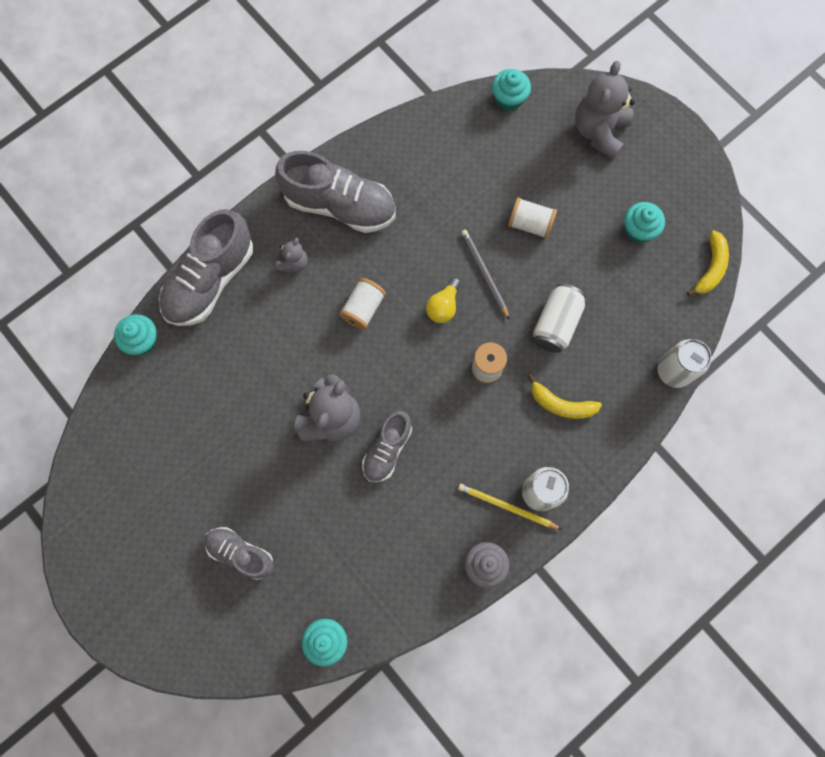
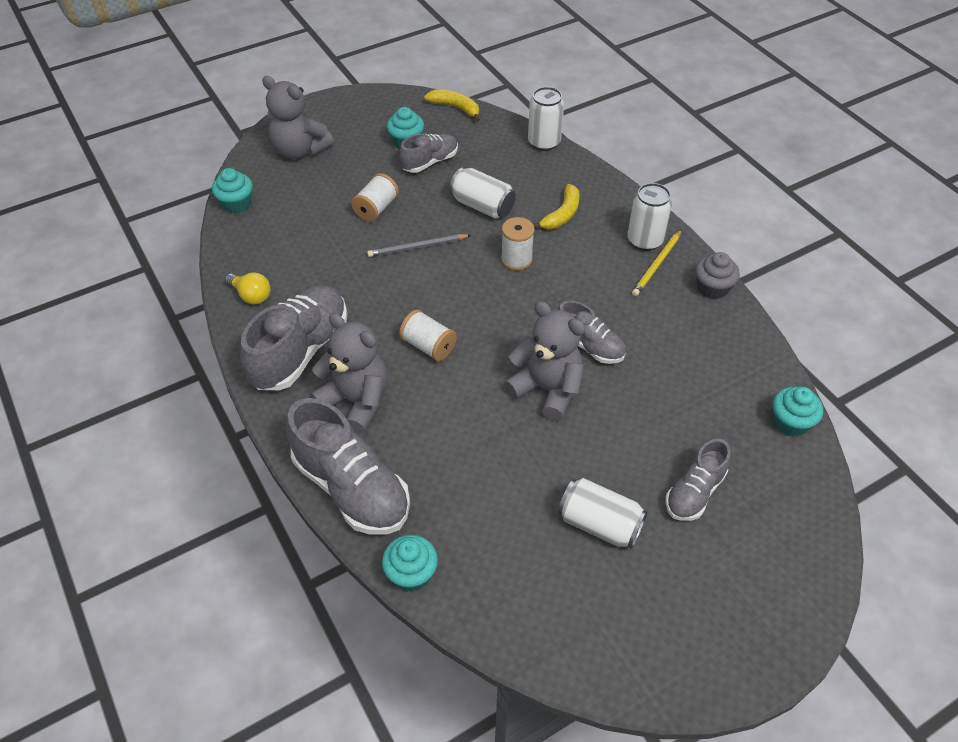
camera: 80 degrees left, 25 degrees down
(201, 476) = (599, 524): none -> white can
(294, 263) = (356, 401): grey teddy bear -> grey teddy bear, size x1.95
(443, 306) = (443, 282): yellow light bulb -> yellow light bulb (251, 295)
(612, 259) = (430, 162): none -> grey shoe

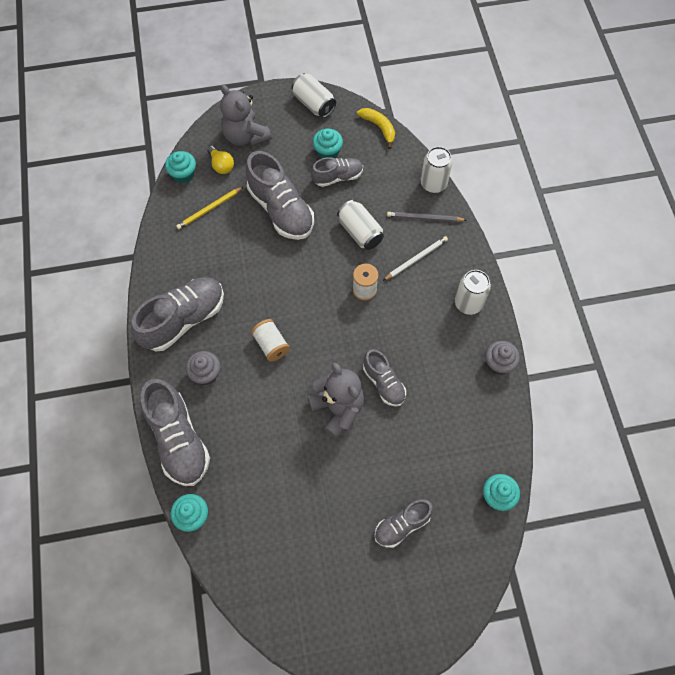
camera: 20 degrees right, 15 degrees up
(251, 295) = (166, 261): yellow light bulb -> yellow light bulb (221, 165)
(356, 401) = (206, 373): grey teddy bear -> grey cupcake
(376, 208) = (281, 210): white spool -> grey shoe
(417, 247) = (297, 255): grey pencil -> grey pencil (424, 218)
(562, 214) = (416, 259): yellow banana -> white pencil
(599, 524) = (327, 525): white can -> white can (313, 104)
(657, 265) = (467, 328): yellow pencil -> yellow pencil (209, 209)

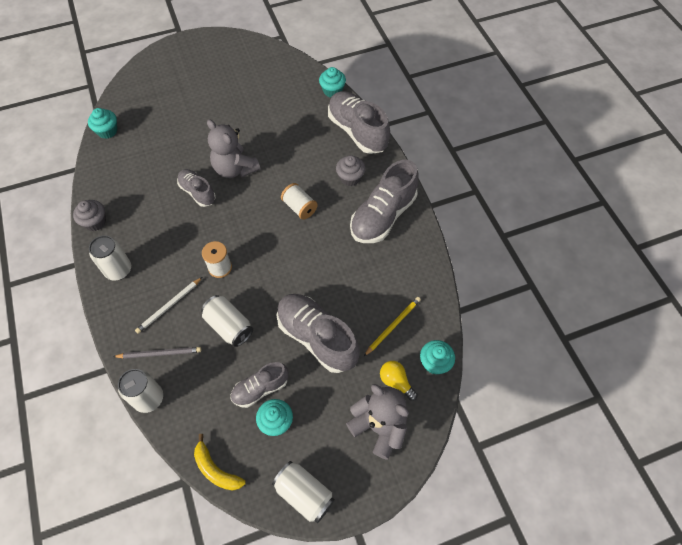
camera: 170 degrees right, 5 degrees down
(402, 525) = (180, 105): grey shoe -> none

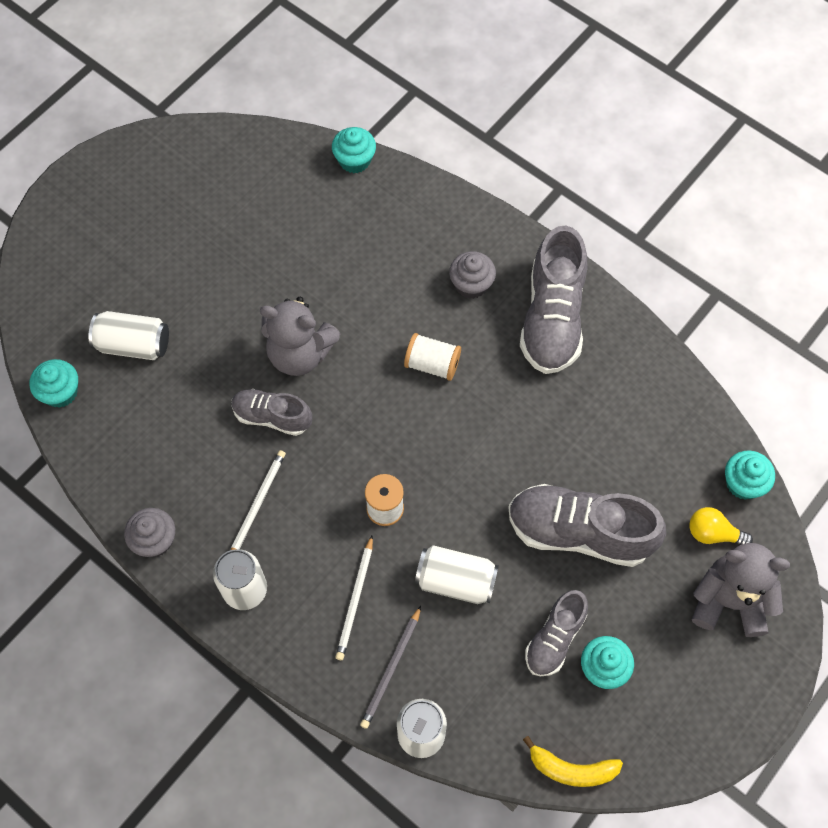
camera: 30 degrees left, 5 degrees up
(157, 231) = (257, 504): none -> white pencil
(160, 353) = (391, 669): grey pencil -> grey pencil turned 150 degrees clockwise
(304, 494) = (696, 733): white can -> white can (133, 345)
(357, 131) = (434, 208): grey shoe -> none
(393, 326) = (663, 463): yellow pencil -> none

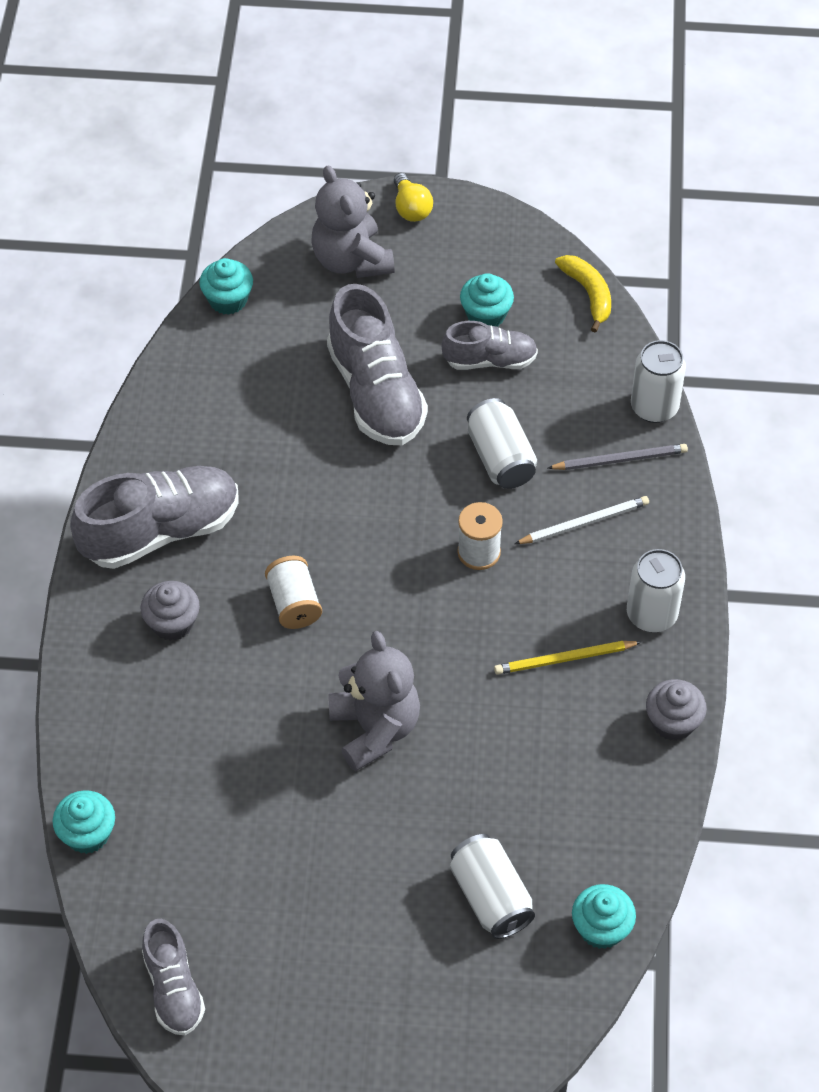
camera: 125 degrees left, 10 degrees down
(257, 504) = (564, 659): white pencil -> yellow pencil
(272, 417) = (464, 707): grey shoe -> grey shoe (173, 988)
(713, 533) = (296, 299): yellow light bulb -> yellow light bulb (411, 208)

